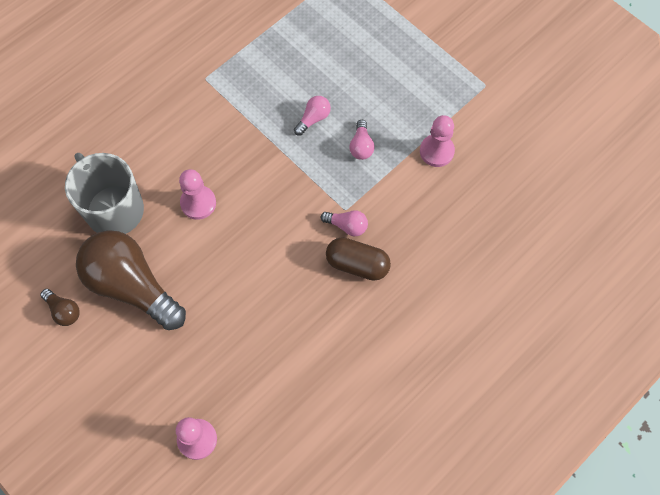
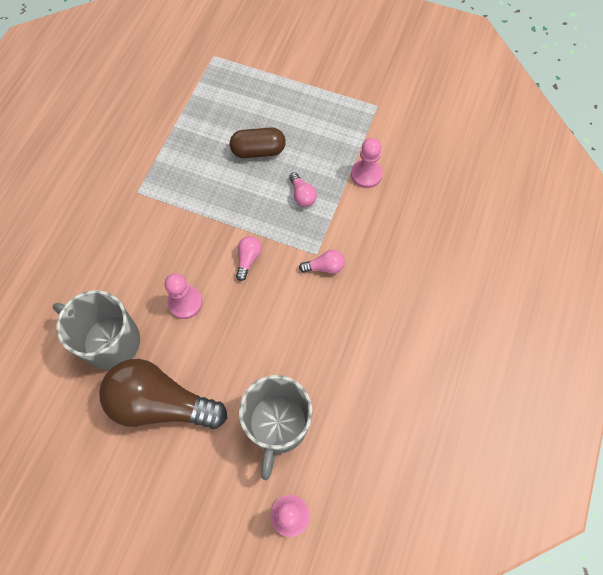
camera: 25 degrees left, 0 degrees up
(63, 311) = (107, 455): brown light bulb -> none
(226, 354) = (277, 425): none -> grey mug
(313, 119) = (250, 189): pink light bulb -> pink light bulb (248, 259)
(357, 264) = (350, 296): brown capsule -> brown capsule (258, 151)

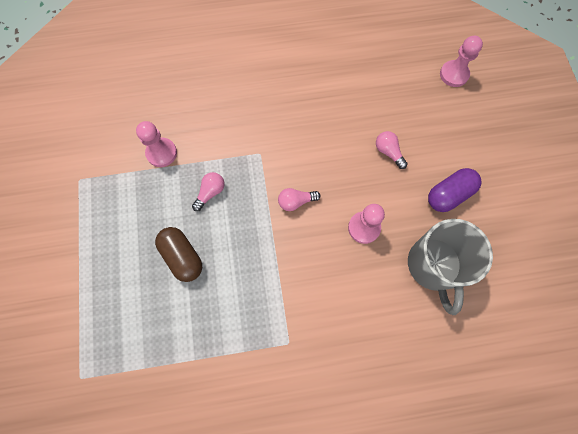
camera: 120 degrees left, 5 degrees up
(161, 403) = (449, 195): brown light bulb -> purple capsule
(277, 425) = (406, 110): grey mug -> none
(324, 267) = (268, 141): pink light bulb -> pink light bulb (388, 152)

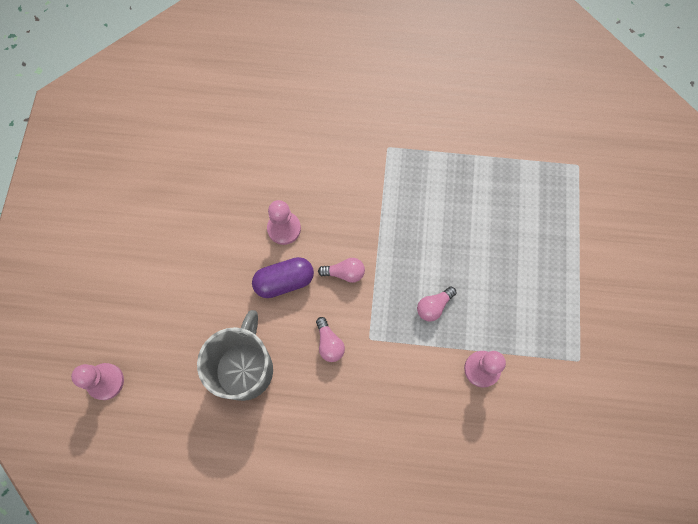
camera: 165 degrees left, 0 degrees up
(182, 257) = (473, 246): brown capsule -> none
(388, 152) = (226, 302): pink light bulb -> pink light bulb (329, 343)
(434, 266) = (231, 177): grey mug -> grey mug (245, 368)
(449, 195) = (184, 239): purple capsule -> purple capsule (284, 281)

